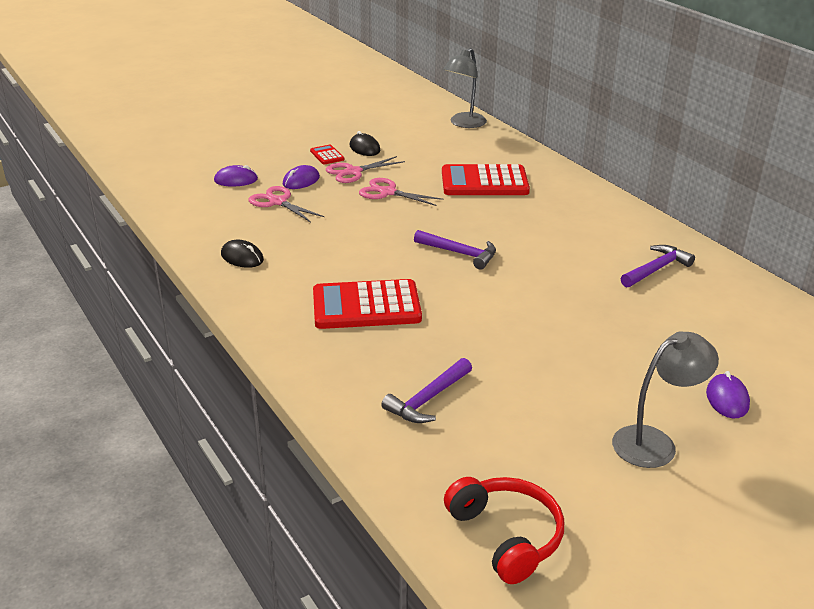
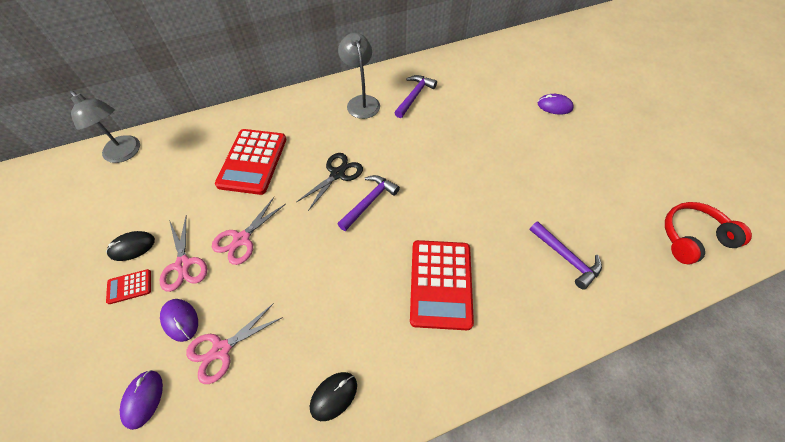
camera: 80 degrees left, 25 degrees up
(491, 230) = (337, 174): none -> black scissors
(655, 442) = (597, 147): grey lamp -> grey lamp (361, 102)
(656, 269) = (414, 96): purple hammer -> purple hammer turned 60 degrees clockwise

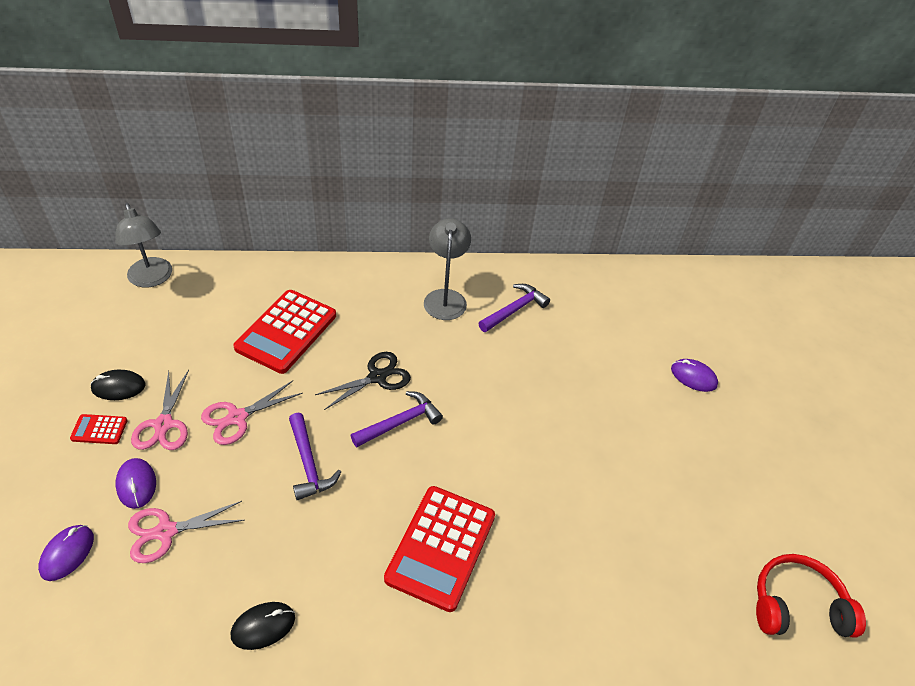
camera: 15 degrees right, 10 degrees down
(566, 257) = (612, 571): purple hammer -> purple hammer (308, 463)

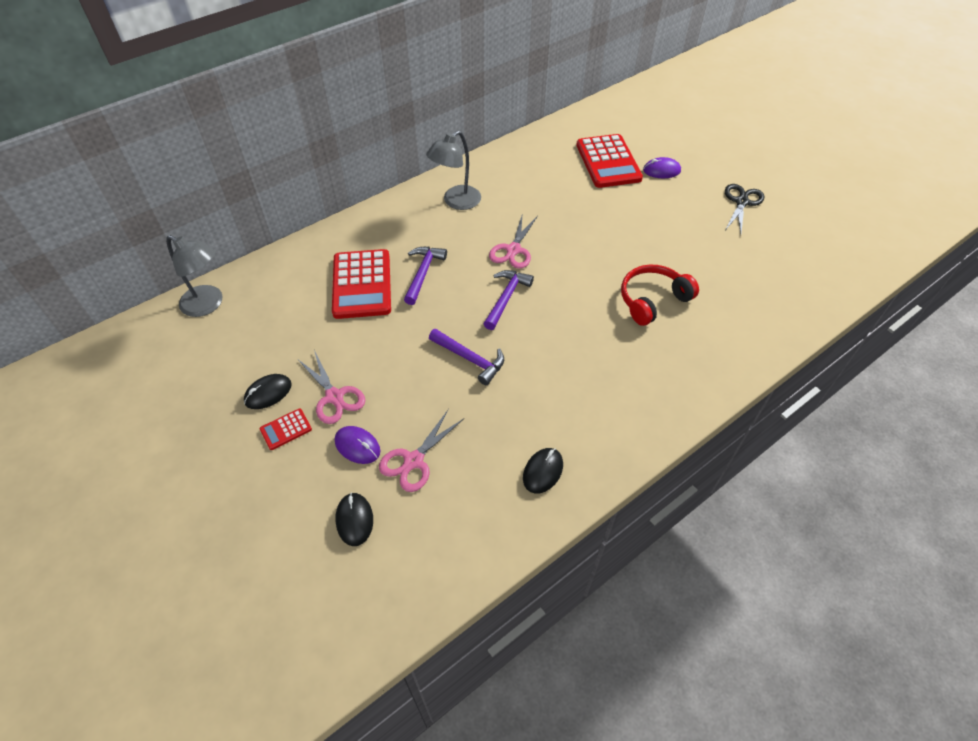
camera: 30 degrees left, 5 degrees up
(67, 553) = (354, 520): purple mouse -> black mouse
(237, 417) = (386, 360): pink scissors -> pink scissors (513, 250)
(377, 377) = (461, 278): black scissors -> black scissors (741, 202)
(441, 547) = (607, 356): red calculator -> red calculator (608, 162)
(445, 297) = (456, 202): grey lamp -> grey lamp turned 105 degrees counterclockwise
(514, 310) = (511, 186): purple hammer -> purple hammer (423, 273)
(797, 605) = (826, 267): red headphones -> red headphones (652, 300)

